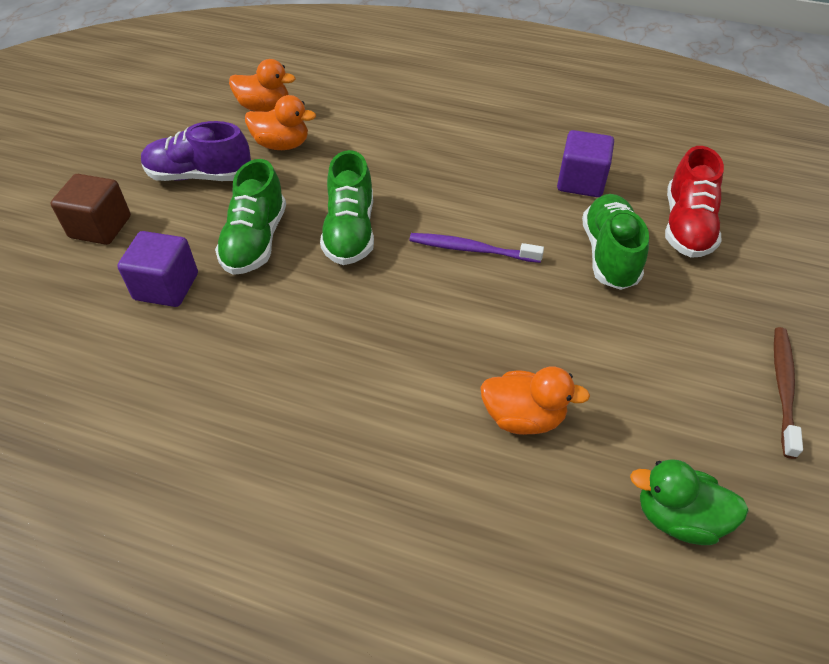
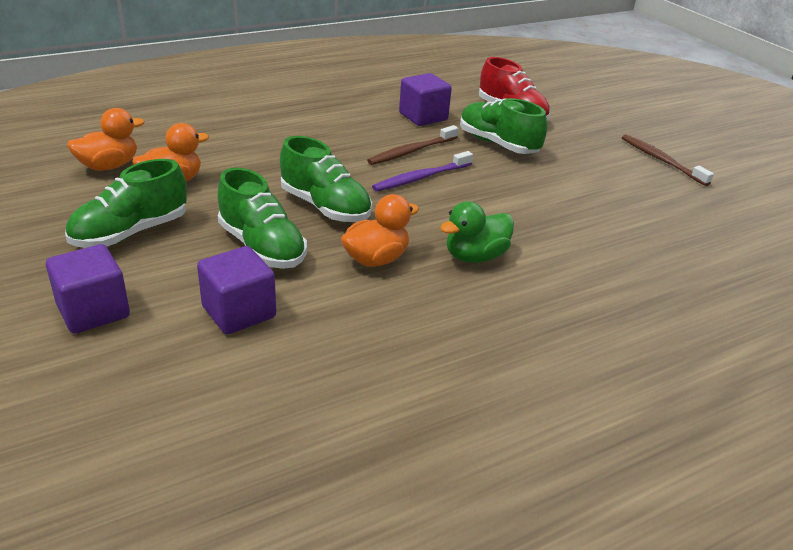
camera: 50 degrees left, 15 degrees down
(100, 227) = (93, 311): brown cube -> purple cube
(199, 176) = (130, 233): purple shoe -> green shoe
(507, 216) = (411, 151): none -> brown toothbrush
(523, 417) = (586, 239): orange duck -> orange duck (376, 259)
(677, 517) = (712, 235): green duck -> green duck (475, 256)

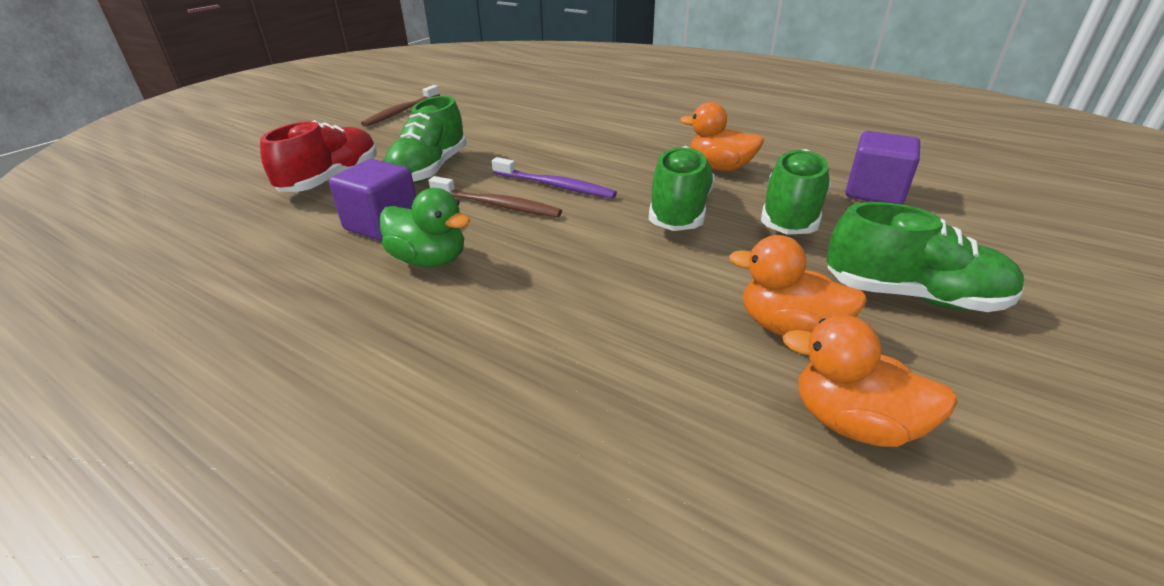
camera: 115 degrees left, 0 degrees up
(93, 311) = (1010, 249): purple cube -> none
(475, 256) = (655, 140): green duck -> green duck (429, 260)

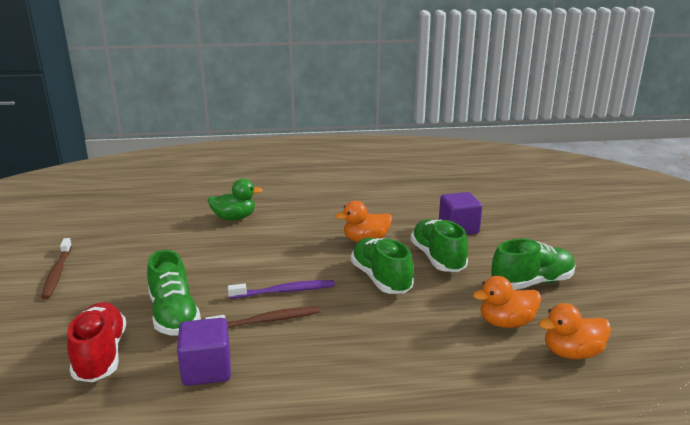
camera: 40 degrees left, 10 degrees down
(429, 260) = (281, 376): green duck -> green duck (234, 218)

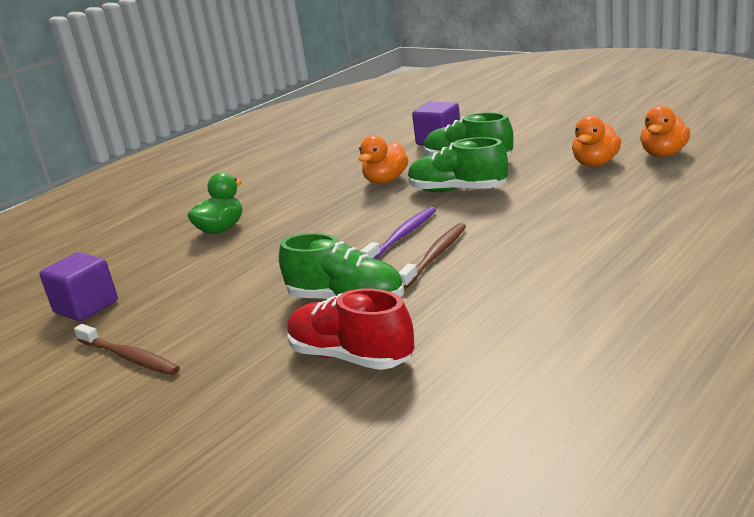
camera: 40 degrees left, 0 degrees up
(207, 369) = (466, 302): purple cube -> purple cube (86, 307)
(532, 282) = (560, 139): green shoe -> none

